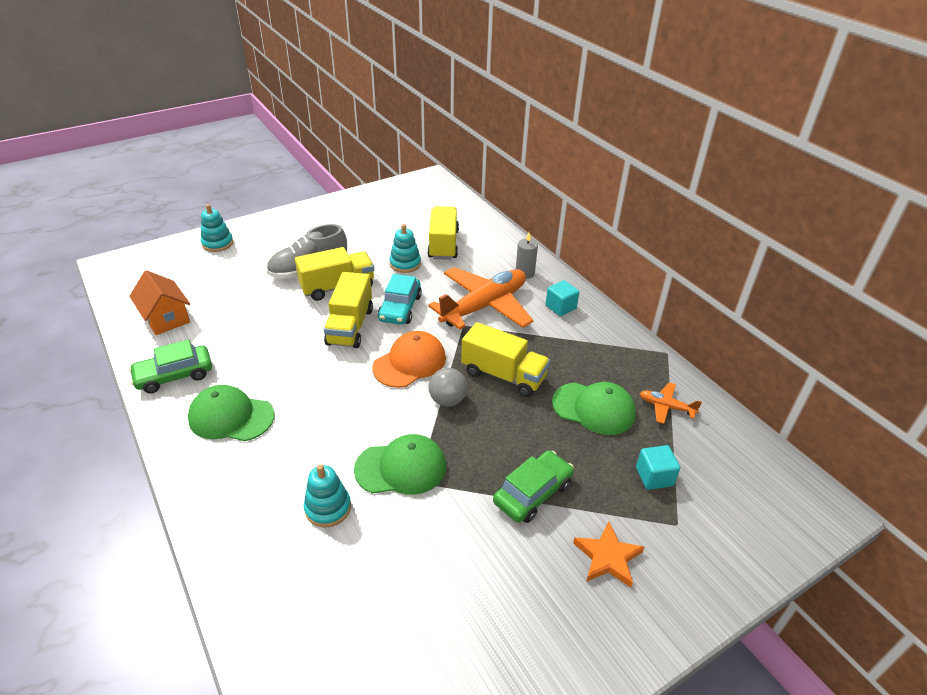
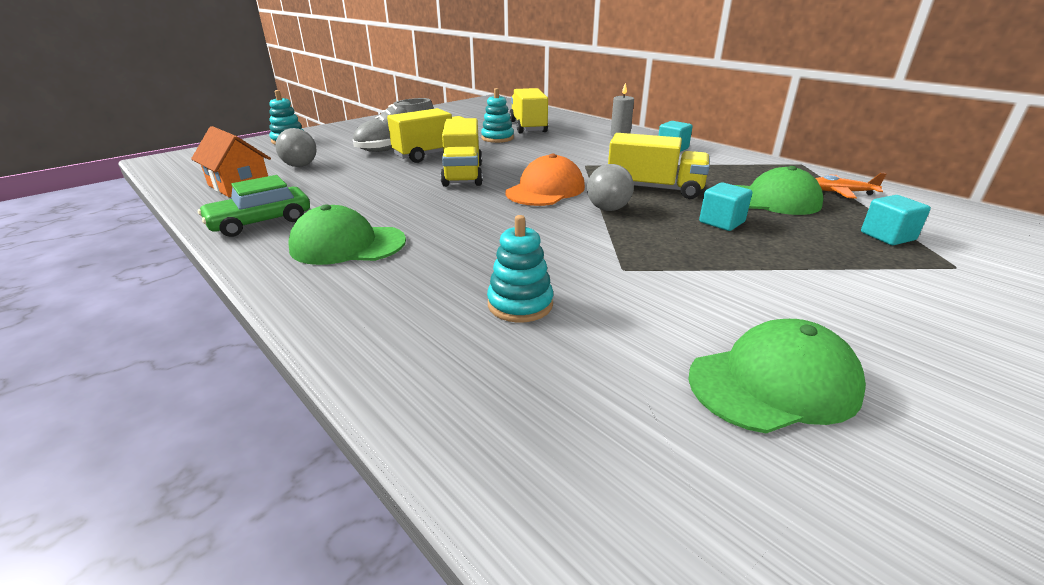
camera: 10 degrees left, 10 degrees down
(219, 291) = (300, 166): none -> grey ball
(400, 308) = (510, 160): turquoise car -> none
(401, 468) = (592, 261): green cap -> green cap (773, 383)
(484, 306) = (597, 153): orange plane -> none
(530, 434) = (721, 222): none -> turquoise cube
(532, 493) = (769, 262): green car -> none
(607, 557) = (915, 302): orange star -> none

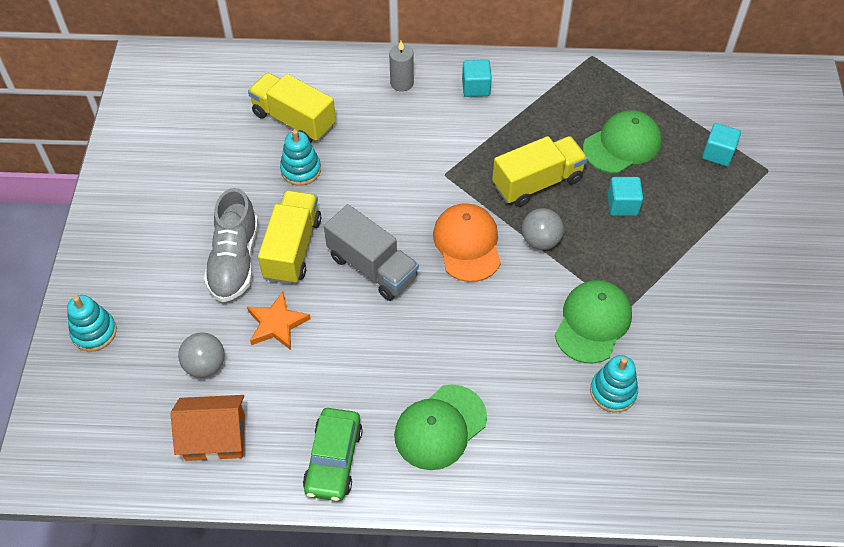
camera: 45 degrees left, 25 degrees up
(365, 169) = (277, 324): none -> orange star
(463, 174) = (372, 267): yellow truck -> grey truck
(773, 383) = (766, 353): green cap -> green cap (593, 323)
(841, 192) = (652, 98): orange plane -> none

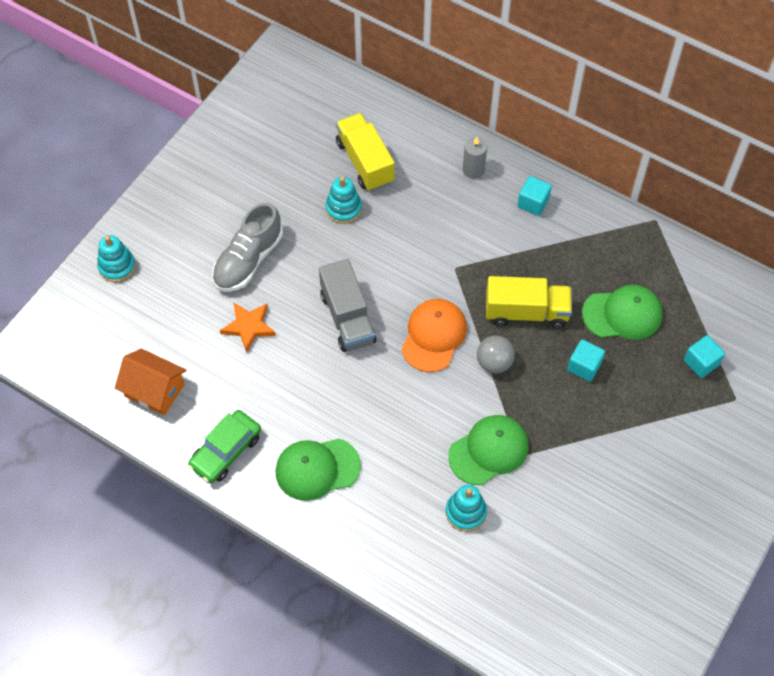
camera: 30 degrees right, 5 degrees up
(205, 365) = (179, 332): grey ball -> none
(292, 248) = (297, 272): yellow truck -> none

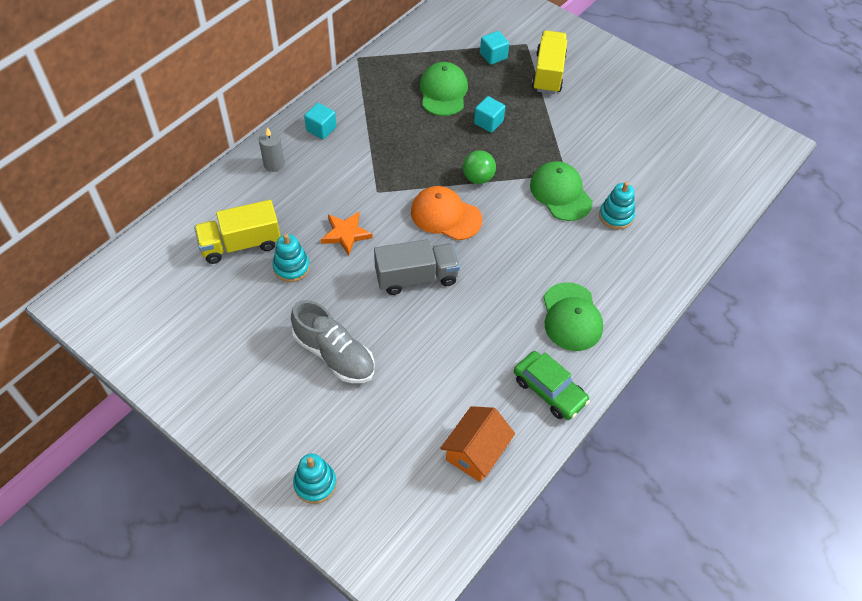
camera: 85 degrees left, 5 degrees down
(249, 327) = (413, 360): orange star -> orange star (346, 234)
(494, 363) = (478, 178): grey ball -> green ball
(526, 312) = (431, 150): yellow truck -> yellow truck (548, 73)

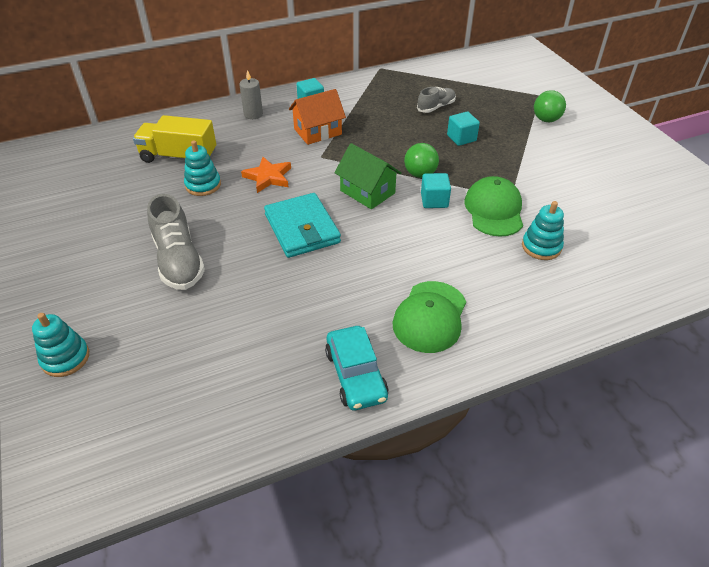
camera: 30 degrees right, 10 degrees down
(416, 277) = (302, 228): grey truck -> turquoise wallet
(443, 92) = (436, 107): green cap -> grey shoe
(445, 215) = (367, 192): orange cap -> green house
(476, 452) = (234, 399): orange house -> orange house (317, 131)
(493, 56) = (501, 95): turquoise cube -> turquoise cube (434, 200)
(548, 73) = (546, 120): yellow truck -> green ball
(549, 390) = (356, 375): green car -> turquoise car

